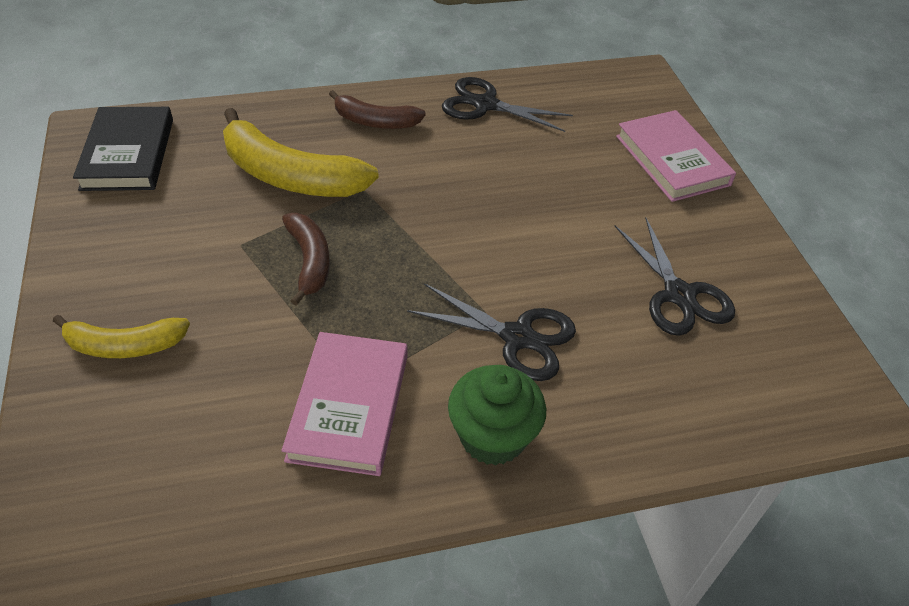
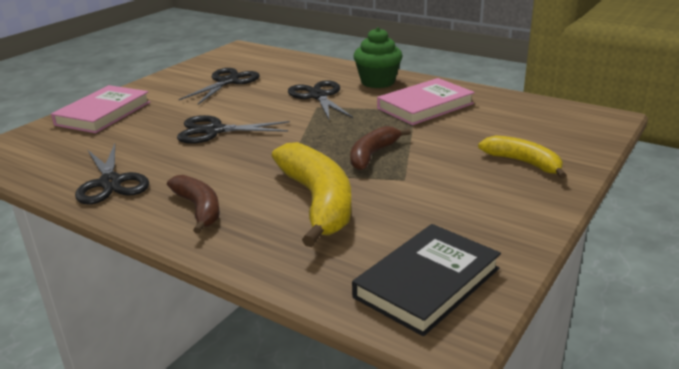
camera: 130 degrees left, 20 degrees down
(520, 202) = (214, 131): none -> black scissors

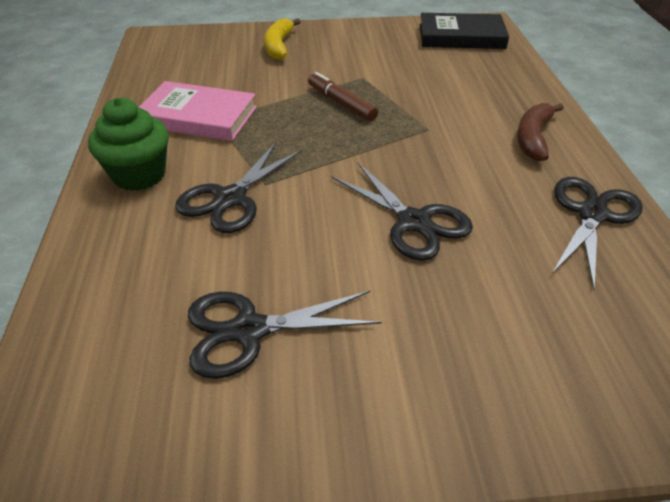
camera: 130 degrees left, 15 degrees up
(103, 113) = (515, 391): pink book -> none
(317, 202) = (443, 95): yellow banana -> none
(373, 155) = (341, 103): brown banana -> brown marker

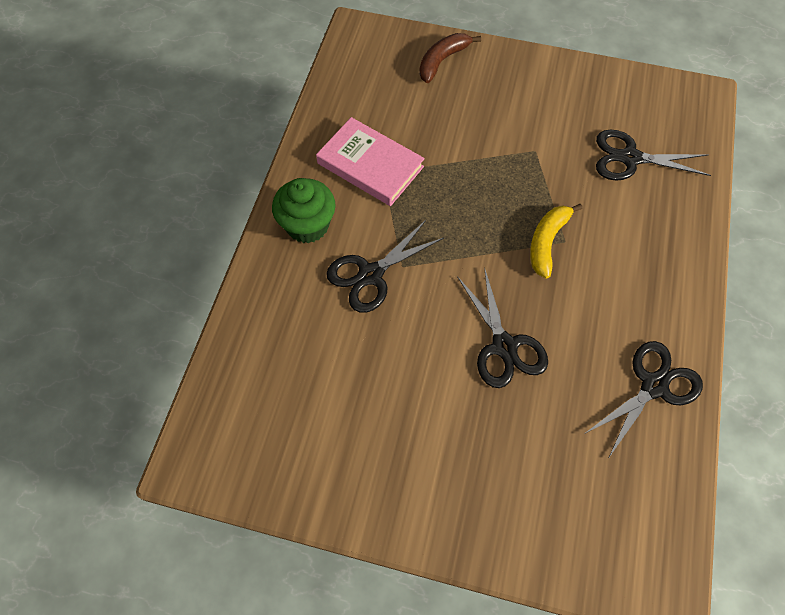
camera: 20 degrees right, 20 degrees up
(249, 330) = (349, 406): black scissors -> black scissors (630, 158)
(279, 46) = (472, 78): yellow banana -> yellow banana (547, 242)
(341, 103) = (500, 183): brown marker -> none
(461, 36) = (663, 112): black book -> none
(533, 138) = (655, 282): brown banana -> brown banana (442, 61)

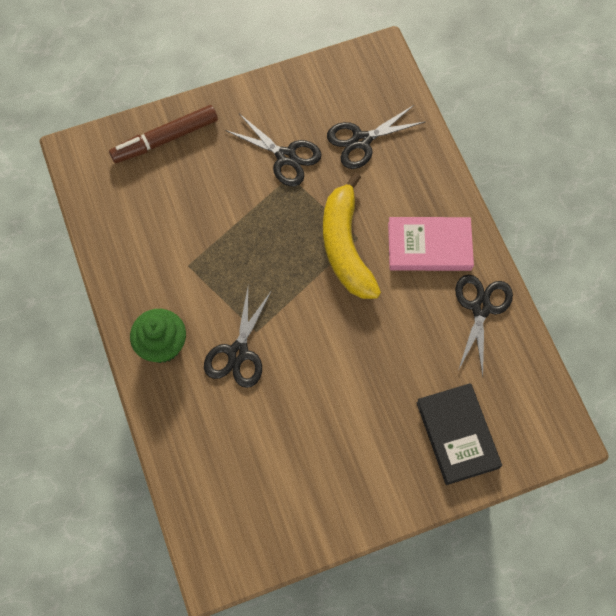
camera: 35 degrees left, 5 degrees up
(370, 165) = (173, 265): pink book -> pink book (429, 246)
(442, 61) = (165, 139): brown banana -> brown marker
(504, 346) = (367, 344): black scissors -> black scissors (286, 157)
(538, 500) = (457, 435): none -> black book
(547, 242) = (346, 246): yellow banana -> yellow banana, size x1.70

